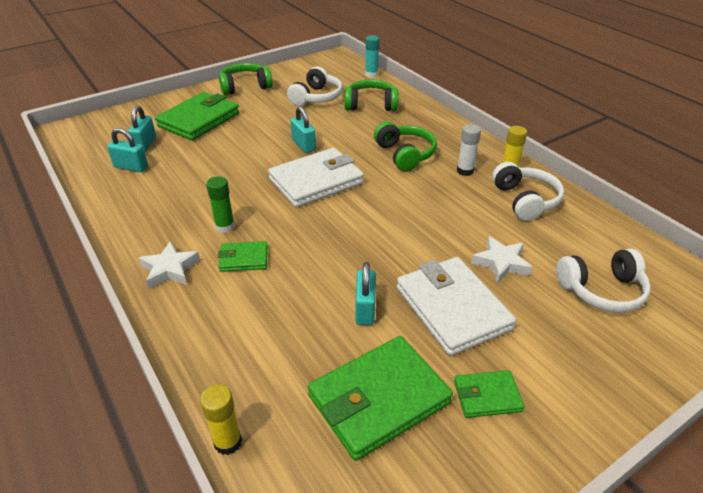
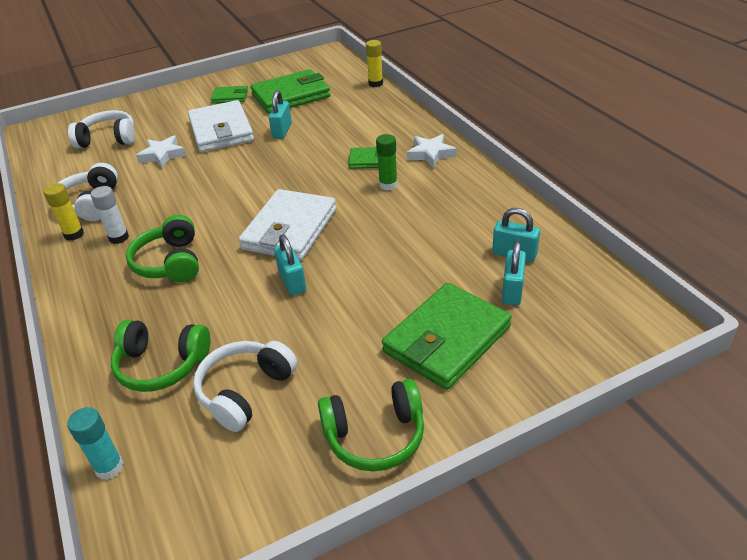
camera: 170 degrees left, 0 degrees up
(316, 181) = (290, 229): white wallet -> white wallet turned 45 degrees counterclockwise

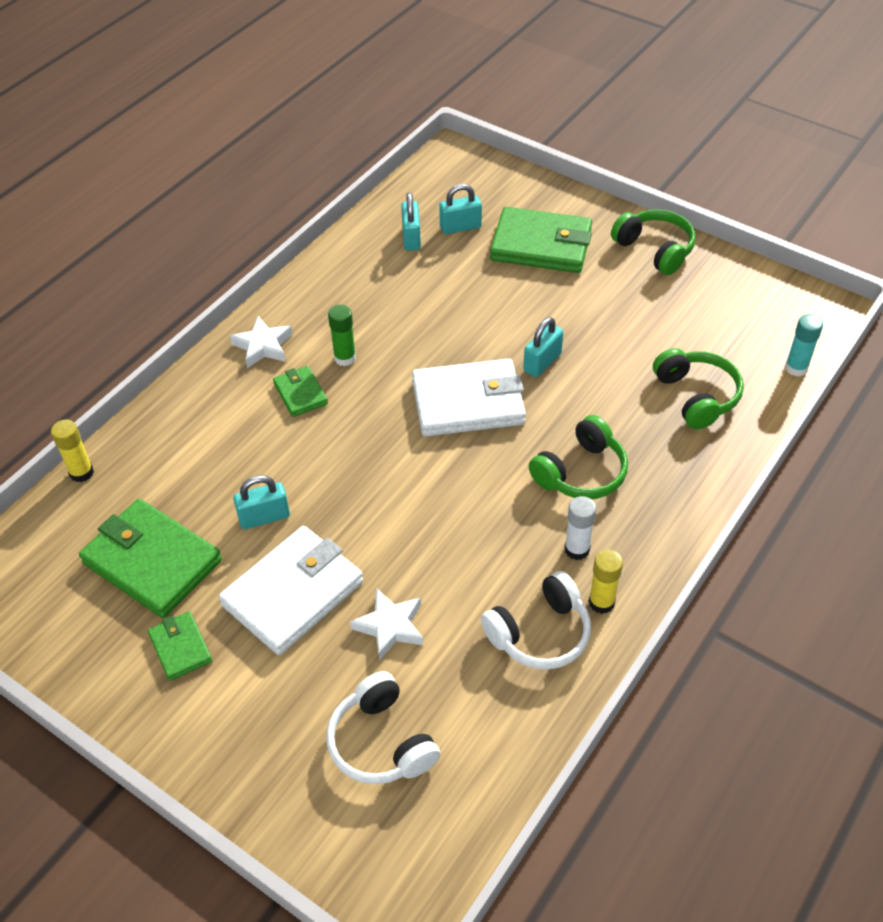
camera: 120 degrees left, 10 degrees up
(245, 391) = (676, 331): white headphones -> none

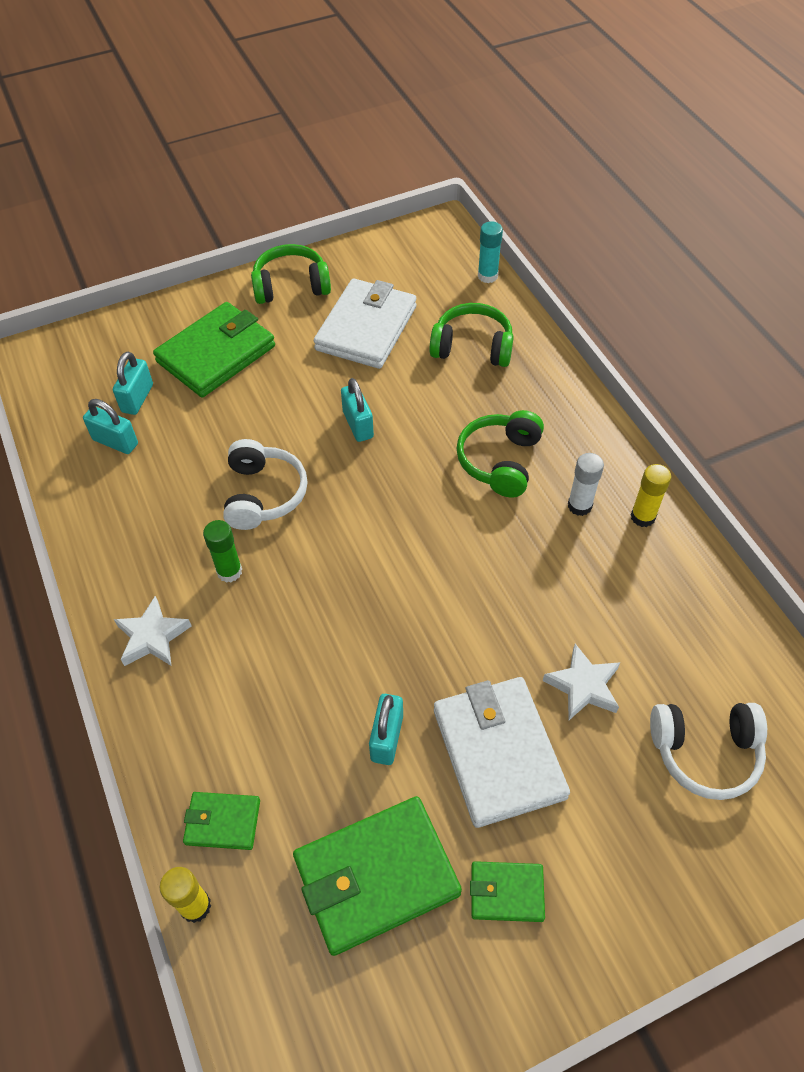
camera: 60 degrees left, 5 degrees up
(300, 394) = (247, 632): green wallet -> green wallet (222, 822)
(468, 402) = (363, 501): white wallet -> white wallet (366, 328)
(540, 633) = (650, 575): white headphones -> white headphones (263, 494)
(581, 472) = (500, 461): green headphones -> green headphones turned 150 degrees counterclockwise

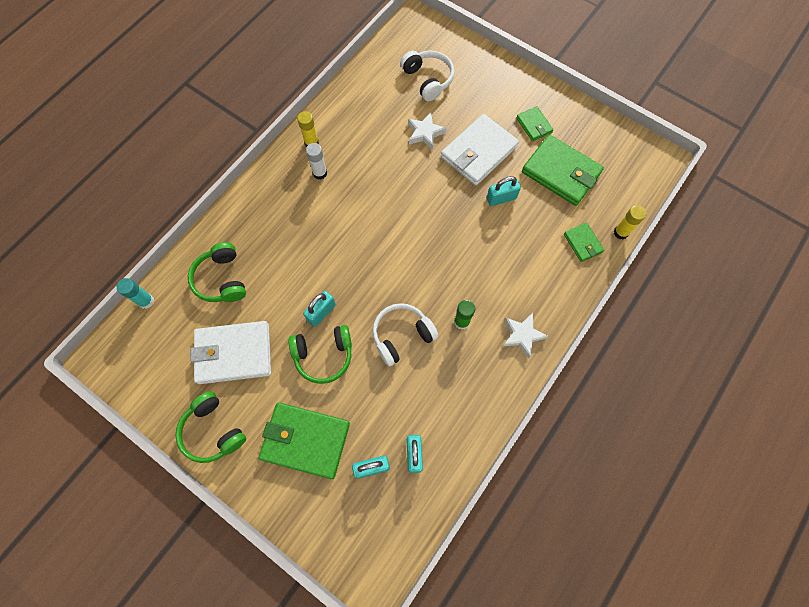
camera: 120 degrees left, 15 degrees up
(500, 461) = (309, 223): green headphones -> green headphones (323, 355)

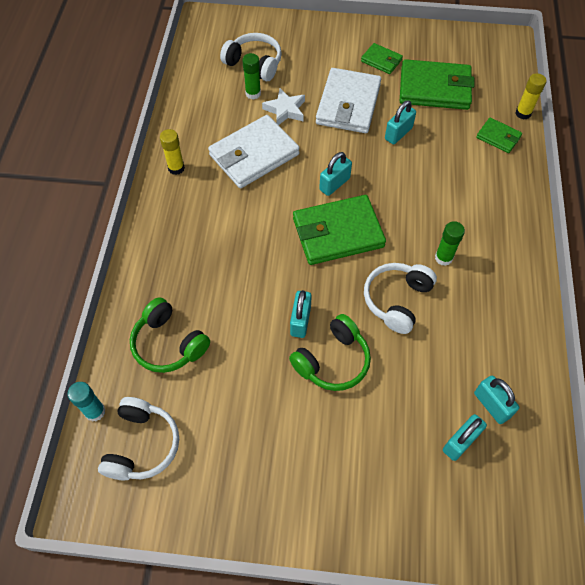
camera: 30 degrees left, 10 degrees down
(161, 342) = (142, 445): none -> white headphones
(213, 431) = (267, 505): green headphones -> none
(234, 353) = (235, 411): white wallet -> white wallet (254, 155)
(305, 441) = (375, 455): green wallet -> green wallet (338, 233)
(320, 173) = (205, 192): white glue stick -> none
(409, 106) = (253, 93): none -> green glue stick
(420, 216) = (334, 184): none -> turquoise padlock
(522, 335) = (507, 241): white star -> none

